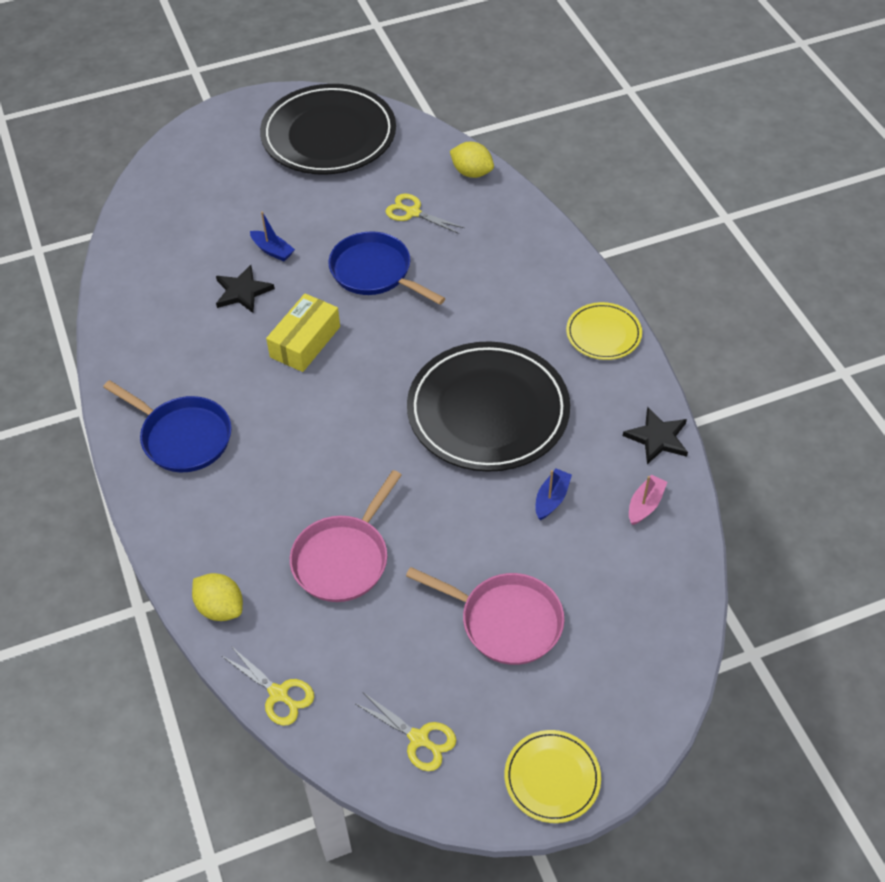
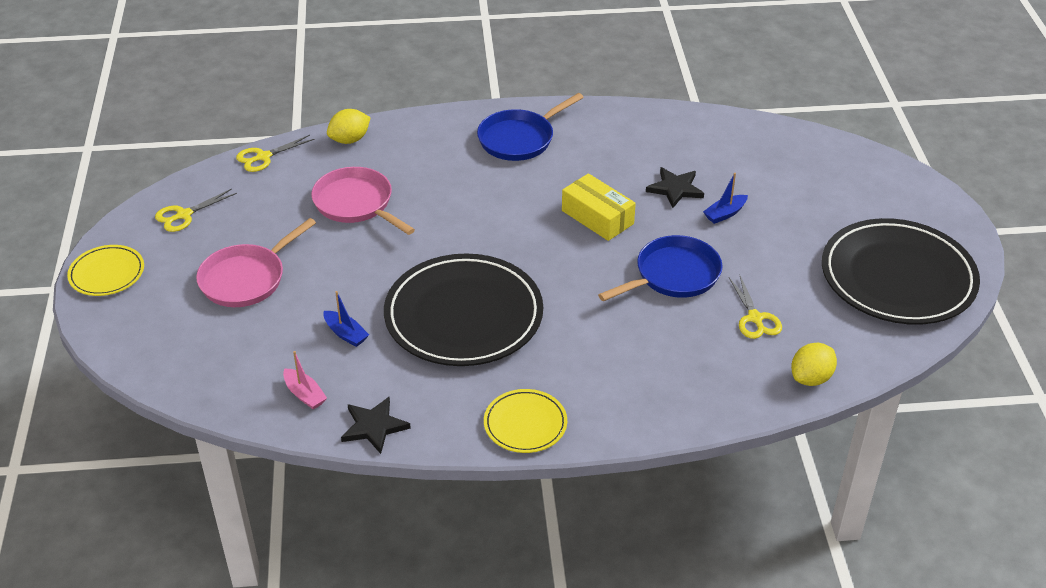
camera: 105 degrees right, 10 degrees down
(413, 212) = (755, 318): yellow scissors -> yellow scissors turned 120 degrees clockwise

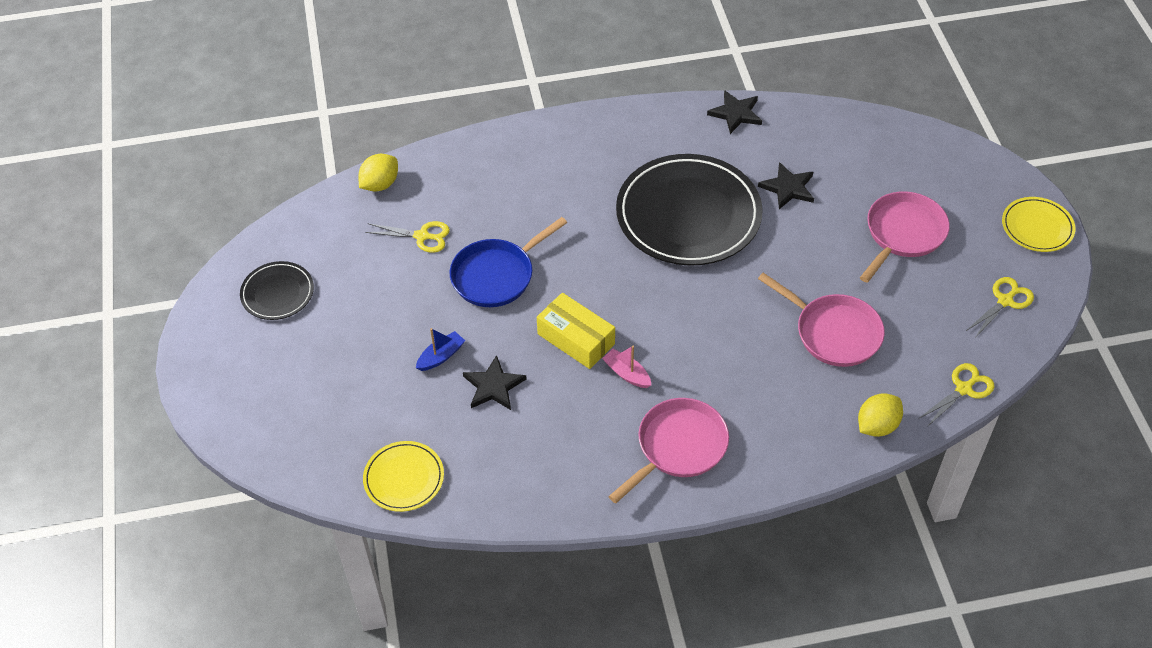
camera: 175 degrees right, 10 degrees up
(304, 394) = (801, 133): pink boat -> pink boat (627, 373)
(345, 334) = (788, 188): blue boat -> black star
(519, 139) = (678, 447): blue pan -> pink pan
(525, 424) = (616, 126): yellow plate -> yellow plate (404, 478)
(755, 318) = (422, 236): yellow scissors -> yellow scissors turned 120 degrees clockwise
(897, 277) = (277, 293): black plate -> black plate, size x0.49

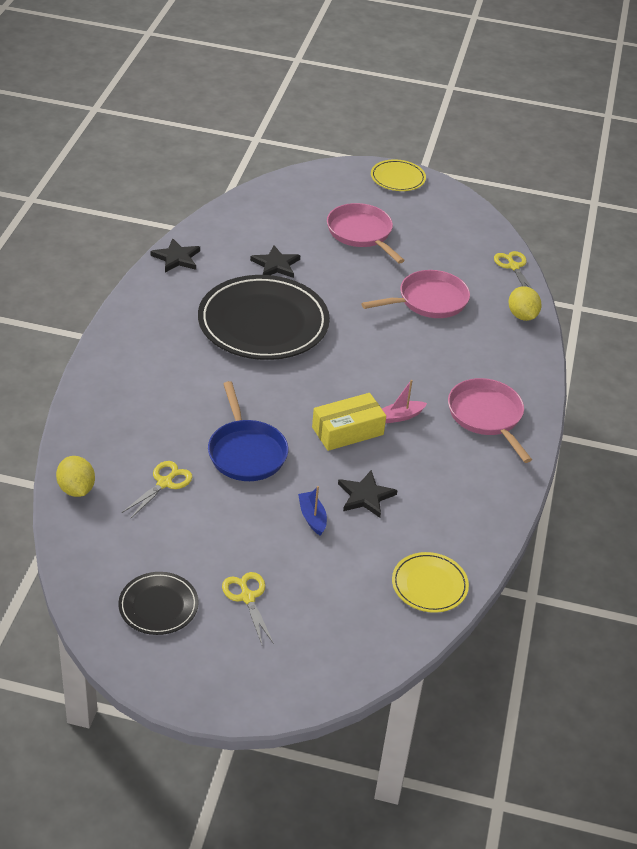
camera: 70 degrees left, 10 degrees down
(1005, 301) = (451, 218): yellow scissors -> yellow scissors (247, 597)

